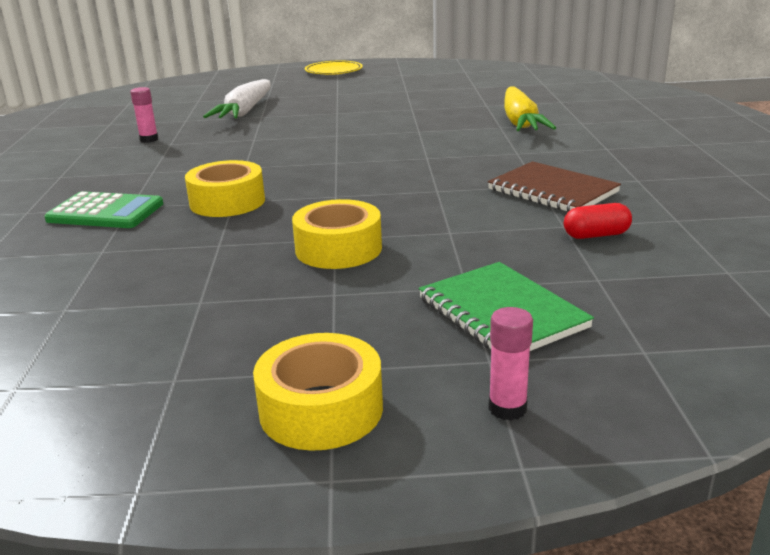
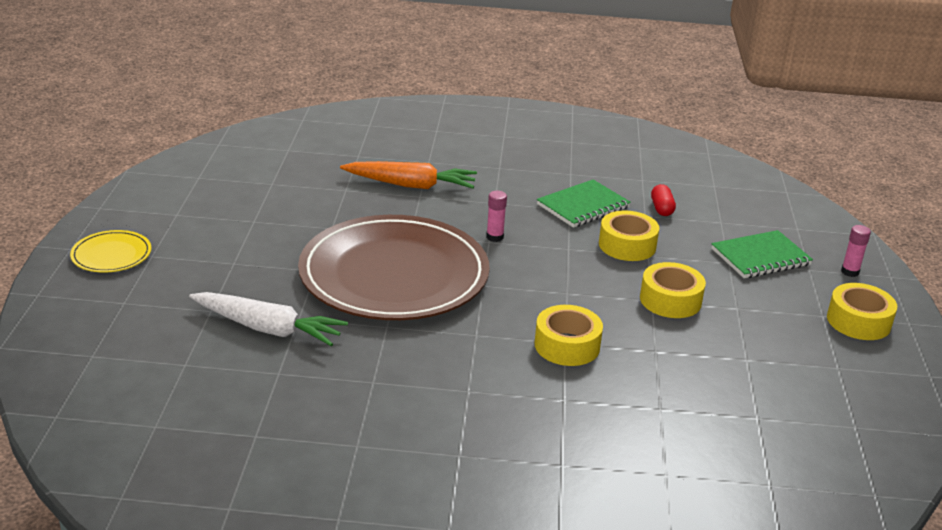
camera: 85 degrees left, 5 degrees up
(105, 212) = (574, 413): green calculator -> none
(149, 140) = (349, 398): pink glue stick -> pink glue stick (495, 237)
(340, 133) = (394, 275): none -> brown plate
(467, 219) = (627, 245): none -> yellow tape
(520, 122) = (411, 185): yellow carrot -> orange carrot
(552, 191) = (583, 206): brown notebook -> green notebook

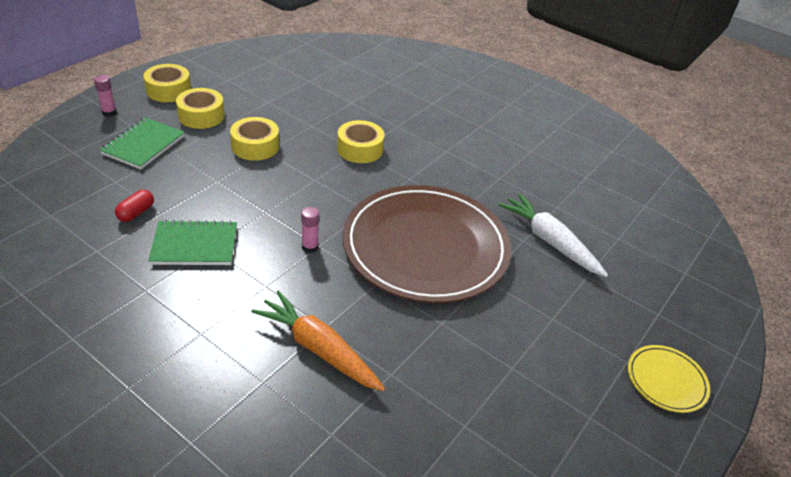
camera: 150 degrees left, 10 degrees up
(627, 245) = (219, 194): yellow tape -> yellow tape (201, 116)
(760, 257) = (143, 145): green notebook -> green notebook turned 75 degrees counterclockwise

